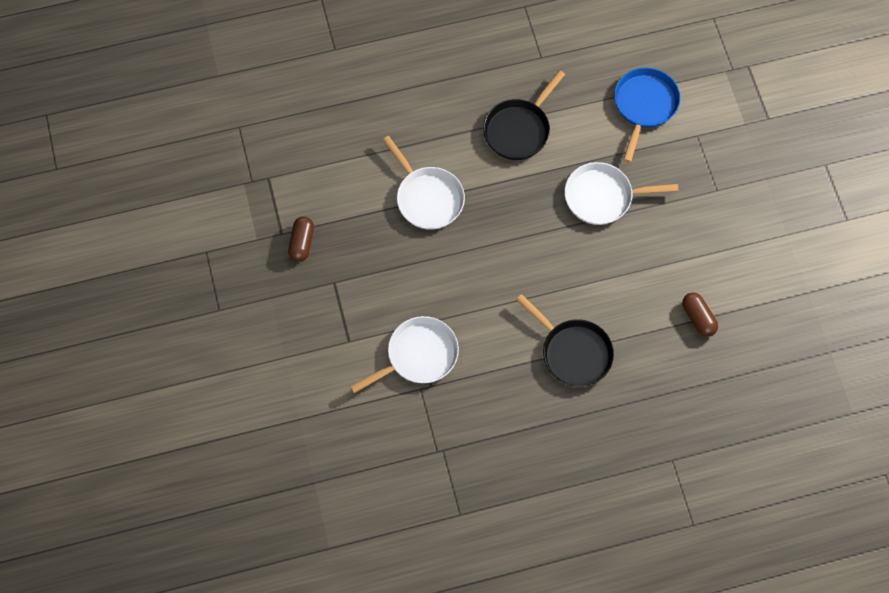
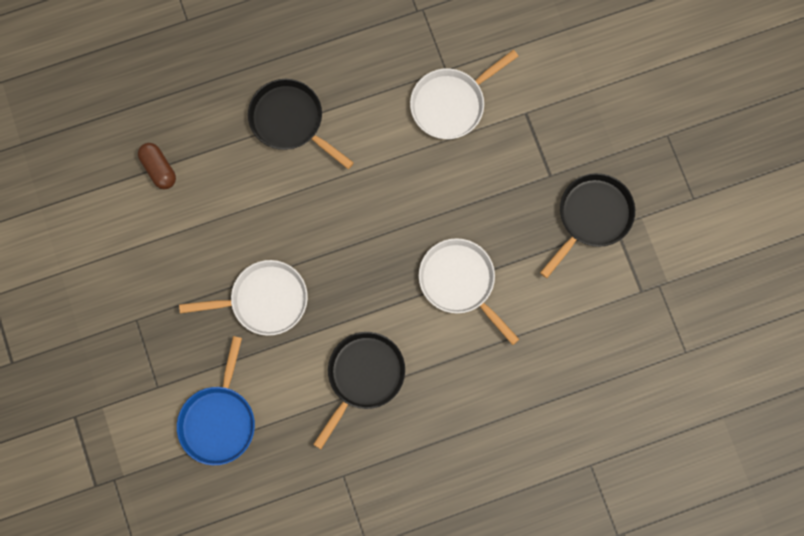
camera: 175 degrees right, 10 degrees up
(302, 243) = (591, 217): brown capsule -> black pan

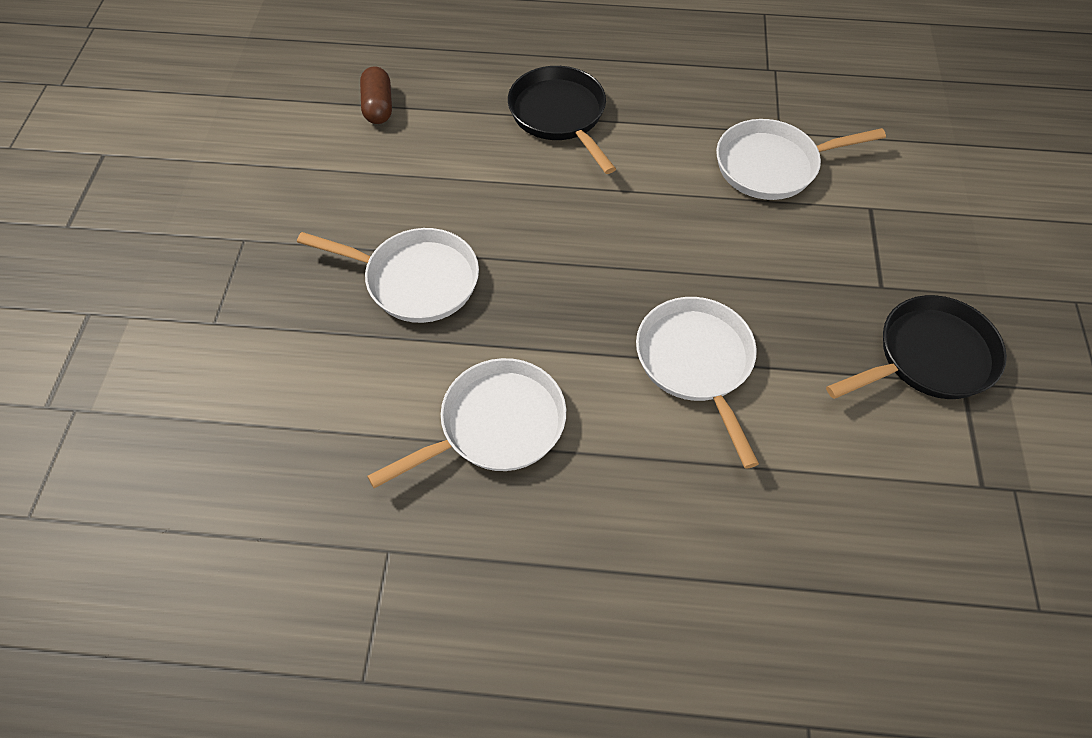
camera: 25 degrees right, 20 degrees down
(219, 420) = (263, 395): blue pan -> none
(363, 377) = (495, 426): black pan -> white pan

